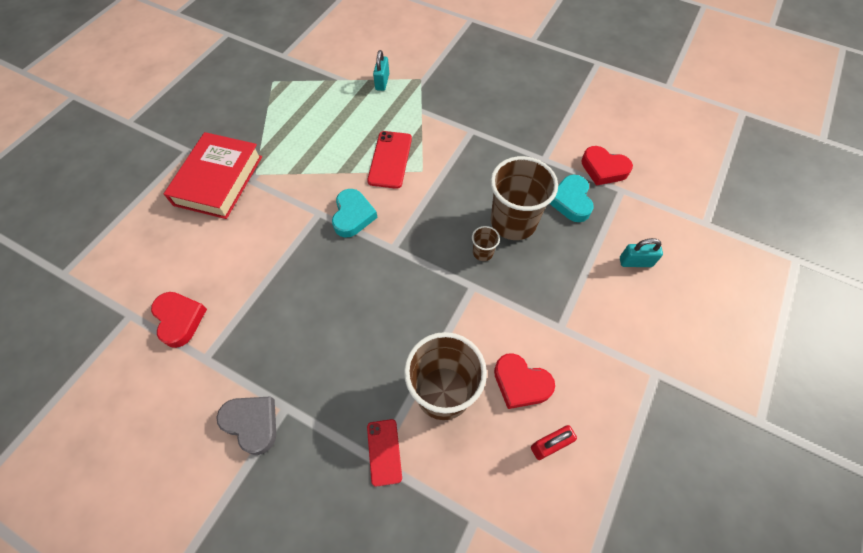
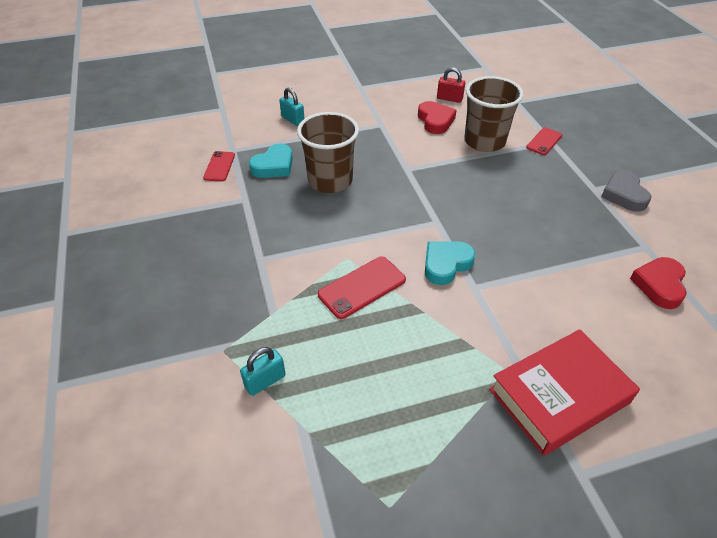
camera: 135 degrees left, 15 degrees down
(483, 252) = (376, 179): brown cup -> none
(603, 169) = (219, 166): red heart -> red phone

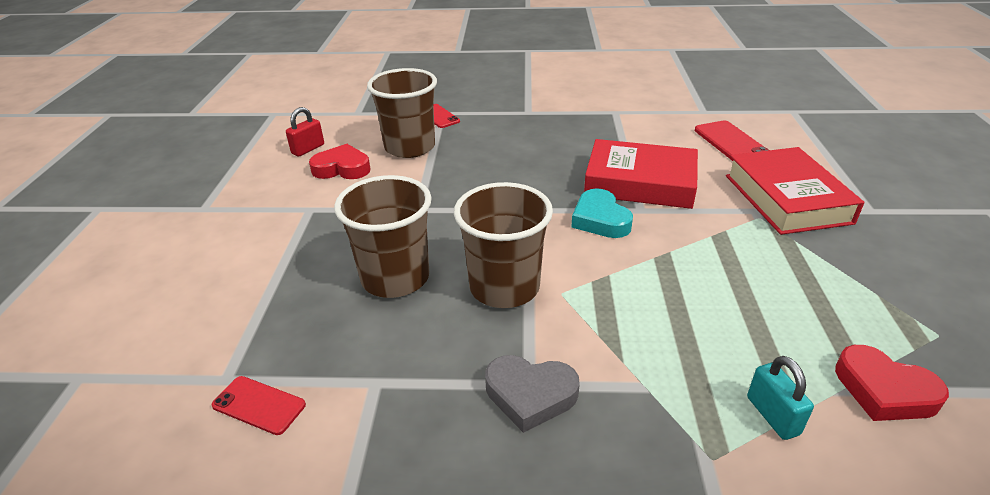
camera: 70 degrees left, 10 degrees down
(274, 166) = (315, 332): turquoise heart -> none
(293, 120) = (213, 290): turquoise padlock -> none
(341, 230) = (504, 287): none -> brown cup
(362, 287) = (618, 290): red phone -> red phone (732, 143)
(518, 282) = (640, 182): none -> red book
(624, 195) = (544, 102): grey heart -> grey heart (530, 395)
(659, 285) = (663, 119): red heart -> red heart (884, 390)

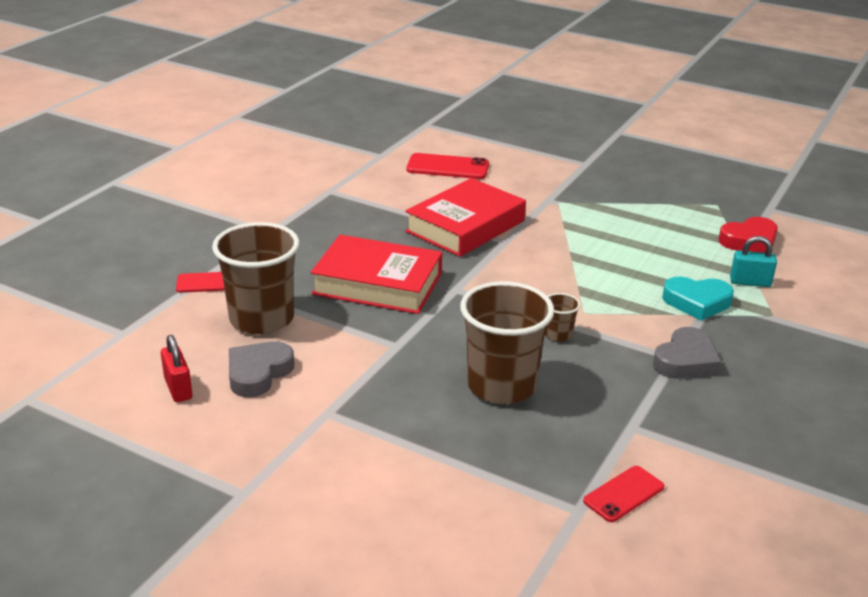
camera: 65 degrees left, 5 degrees down
(342, 168) = (258, 373): red heart -> grey heart
(504, 287) = (558, 335): brown cup -> brown cup, size x0.43
(600, 219) = (502, 262): turquoise heart -> turquoise heart (697, 302)
(786, 199) = (545, 183): red book -> red book (377, 284)

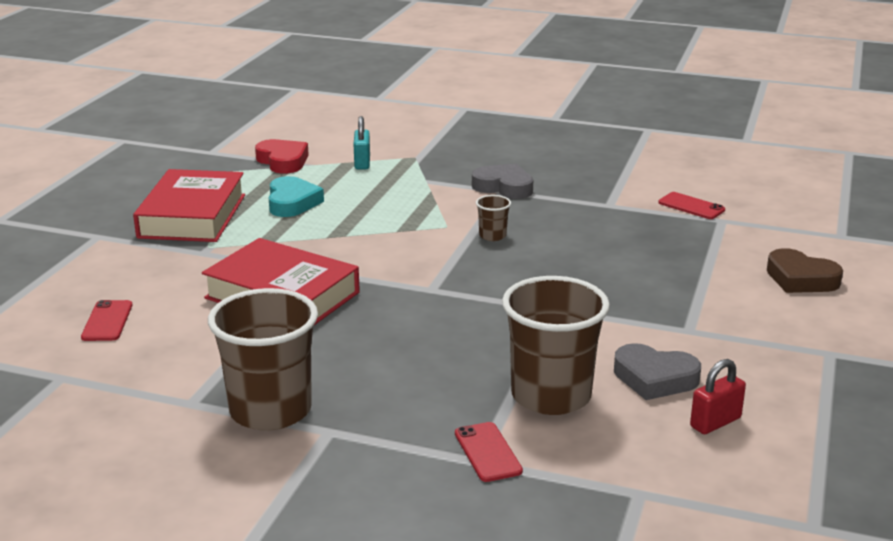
camera: 100 degrees left, 5 degrees down
(377, 284) = (439, 334): red book -> red book (192, 216)
(404, 528) = (800, 279): none -> brown heart
(447, 167) = (107, 321): red phone -> red phone, size x0.65
(501, 385) = (589, 255): brown cup -> brown cup (270, 411)
(697, 302) = (407, 182): turquoise heart -> turquoise heart (292, 202)

